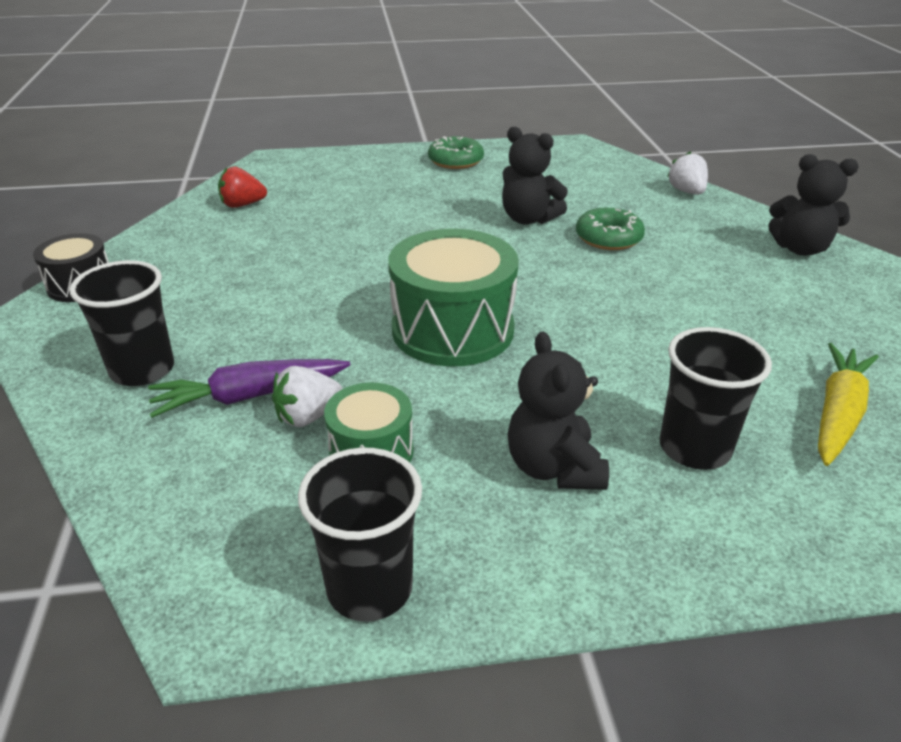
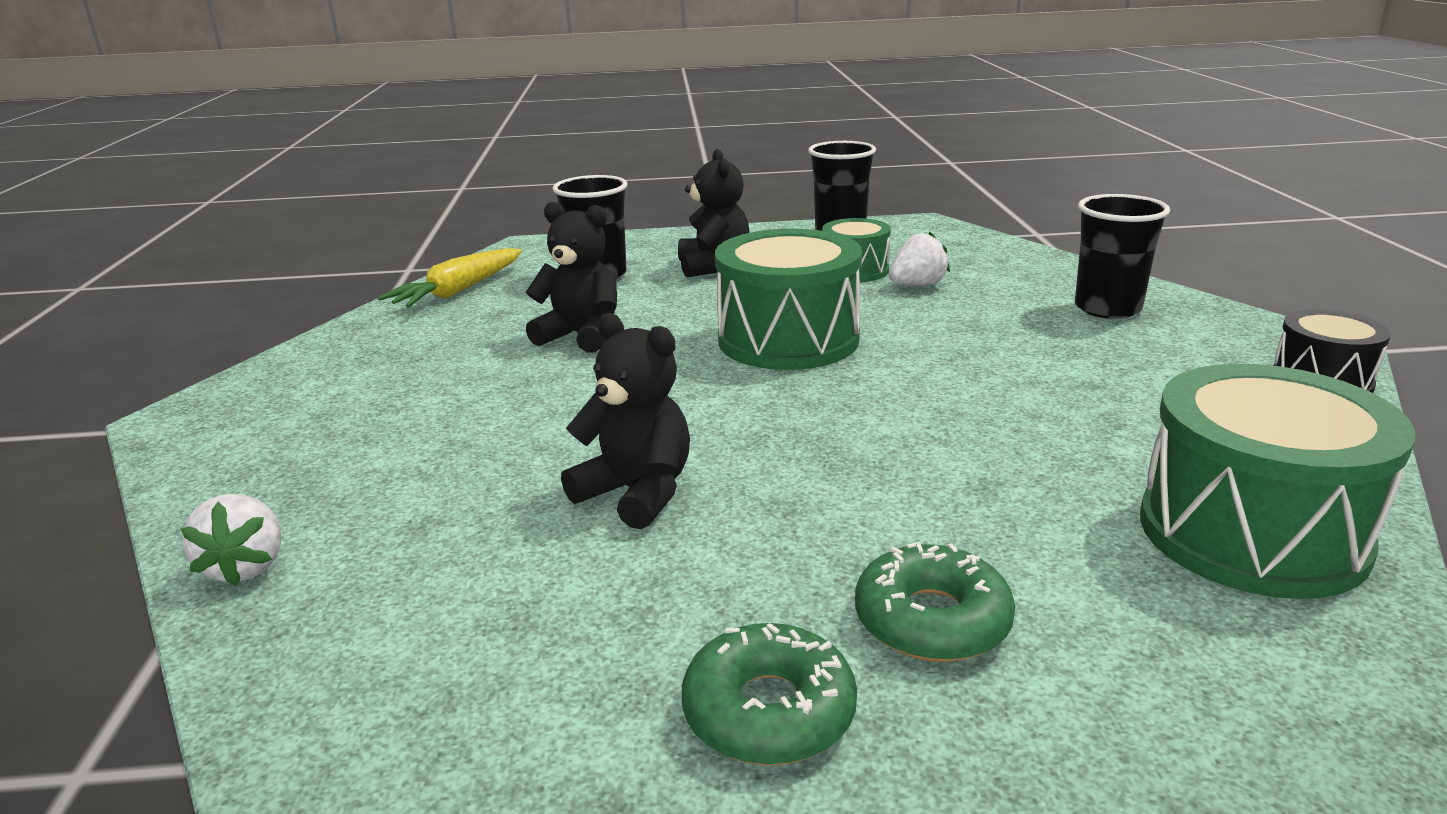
camera: 175 degrees left, 10 degrees down
(242, 205) = (1251, 533): red strawberry -> green drum
(249, 396) = (980, 294): purple carrot -> none
(608, 238) = (517, 453): green donut -> green donut (932, 620)
(800, 249) = (233, 435): black teddy bear -> black teddy bear (581, 336)

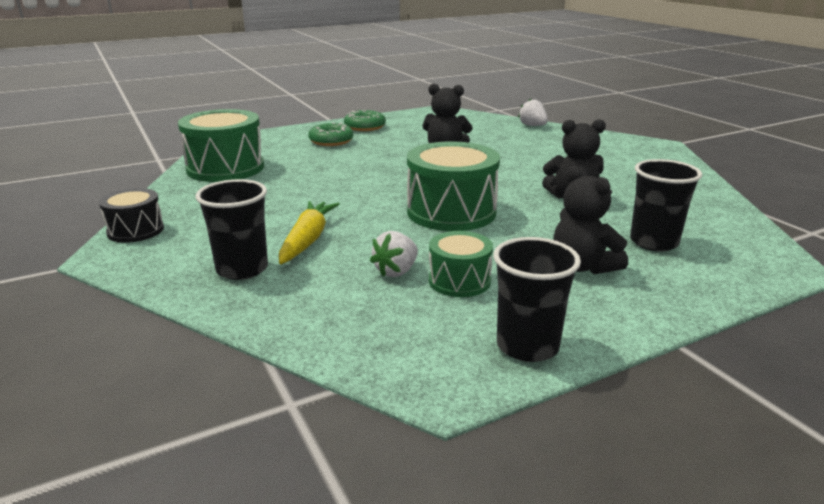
camera: 155 degrees right, 0 degrees up
(458, 291) = (714, 213): yellow carrot -> yellow carrot (308, 240)

